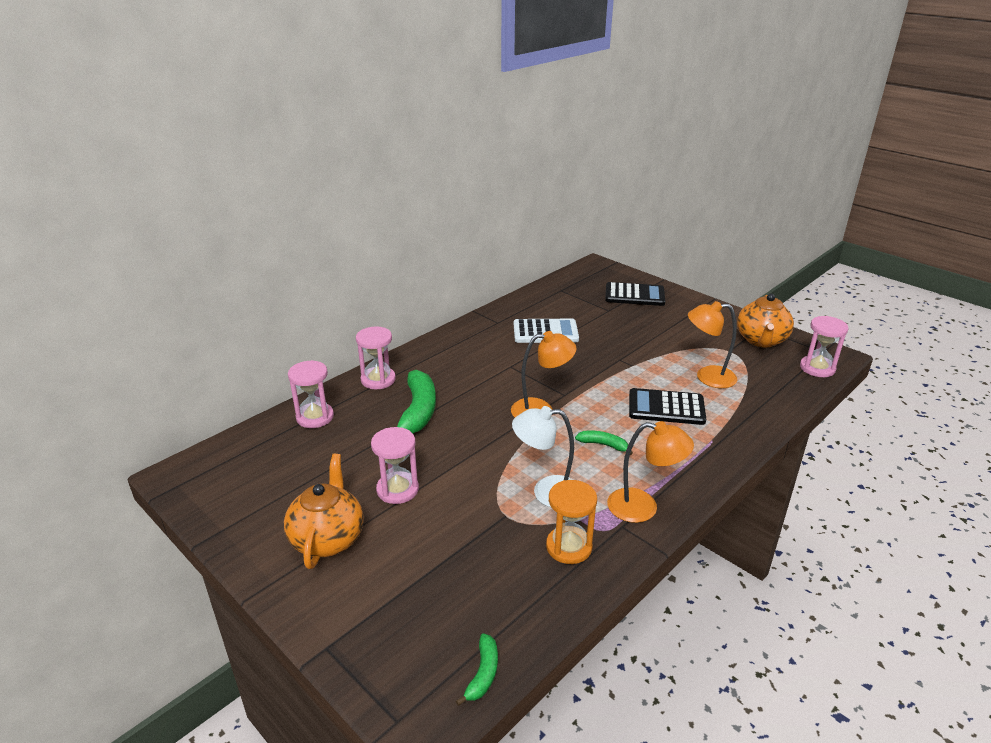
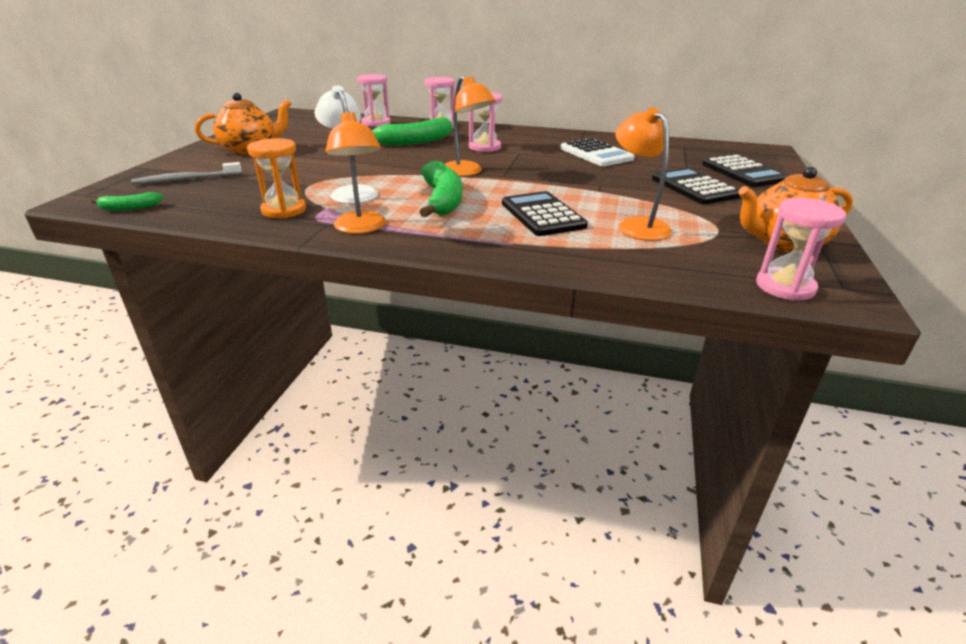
camera: 60 degrees right, 0 degrees up
(397, 489) = (315, 154): pink hourglass -> pink hourglass (484, 147)
(409, 613) = (186, 179): none -> grey toothbrush
(603, 445) = (442, 200): green banana -> green banana, size x1.98
(651, 326) = (694, 187): none -> black calculator

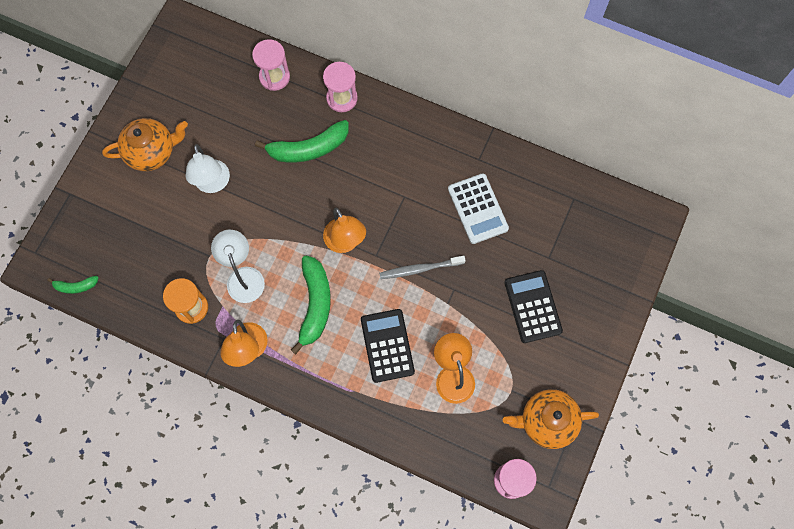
camera: 10 degrees right, 40 degrees up
(186, 179) = (106, 228): grey toothbrush -> grey toothbrush (419, 269)
(315, 157) = (213, 184): none -> white lamp
(484, 147) = (375, 174): pink hourglass -> none
(743, 172) = (595, 277): black calculator -> none

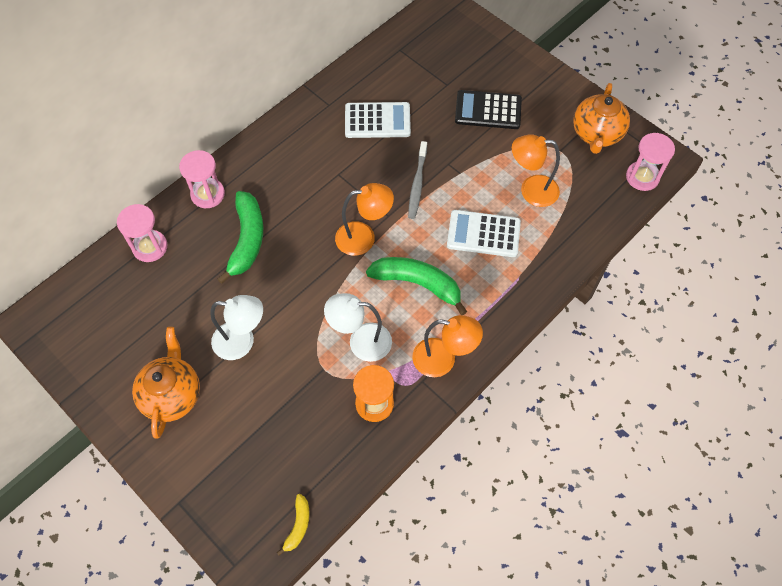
camera: 70 degrees left, 10 degrees down
(76, 286) = (298, 525): green banana -> yellow banana
(387, 345) = (483, 234): black calculator -> white calculator

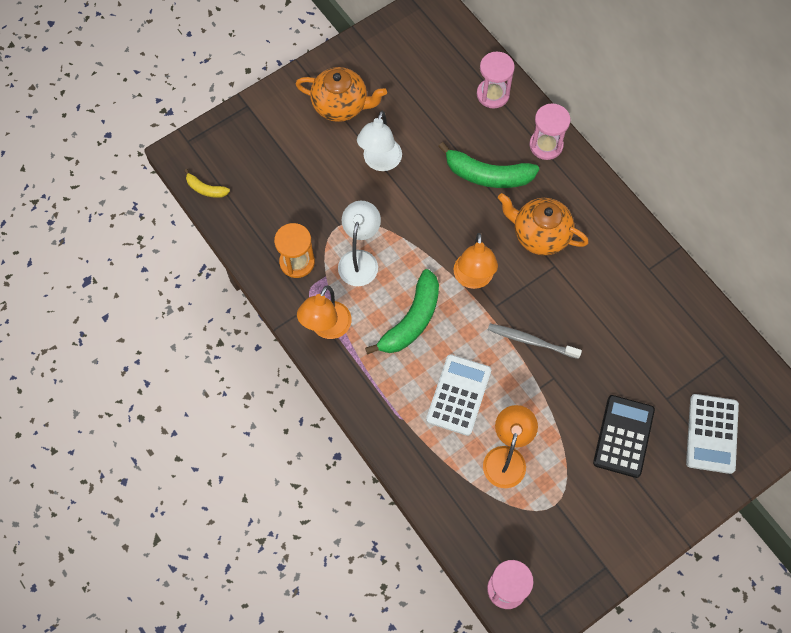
camera: 100 degrees right, 5 degrees up
(377, 120) = (621, 315): white calculator -> white calculator (712, 434)
(596, 134) = (575, 553): orange teapot -> orange teapot (540, 235)

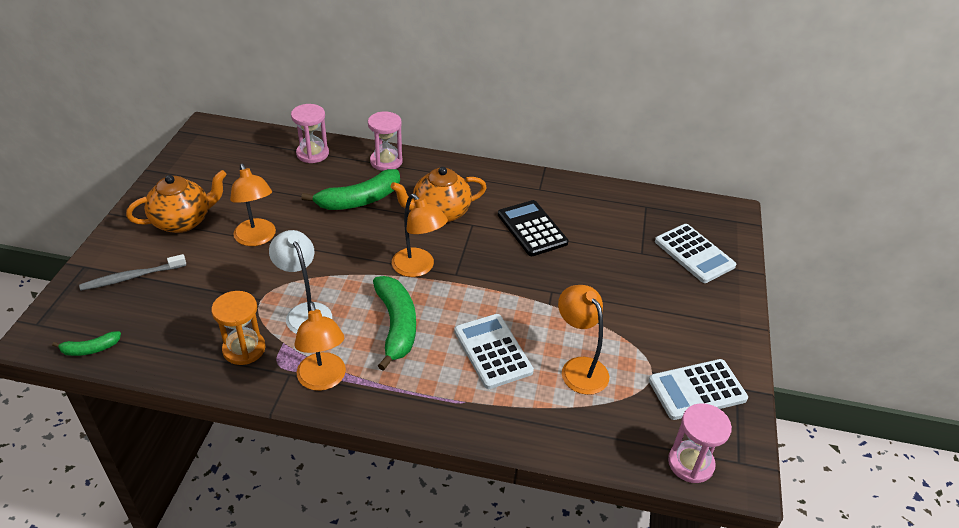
camera: 45 degrees left, 25 degrees down
(206, 189) = (90, 349): yellow banana -> green banana
(380, 162) = (257, 238): white lamp -> orange lamp
(530, 341) = (507, 279): grey toothbrush -> grey toothbrush (131, 277)
(573, 544) = (697, 390): none -> white calculator
(623, 436) = (642, 294): black calculator -> black calculator (532, 229)

